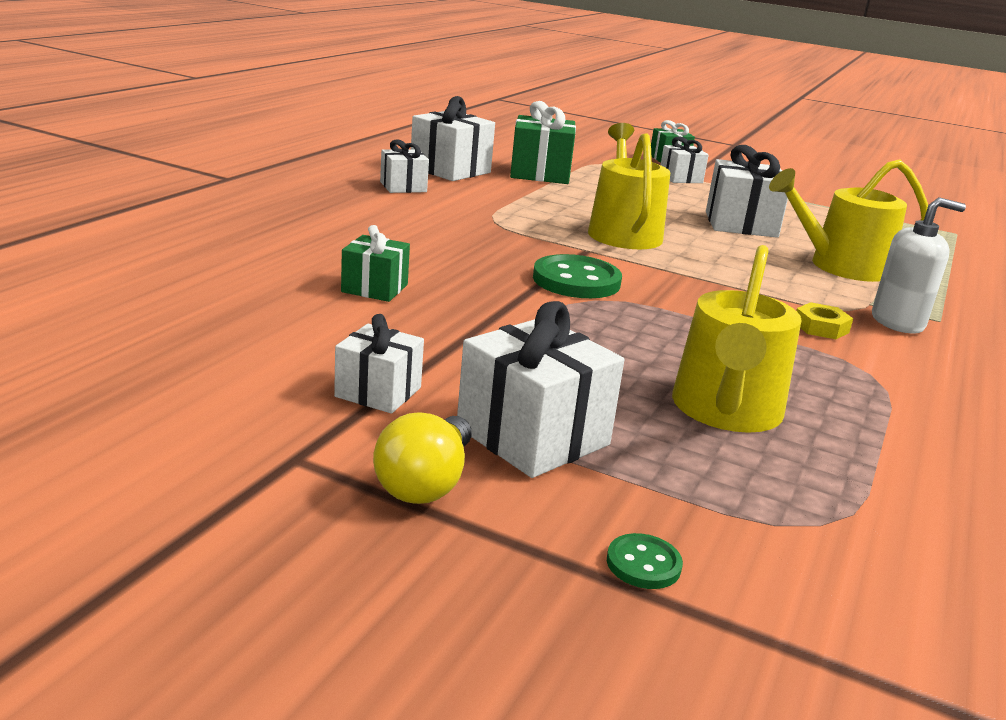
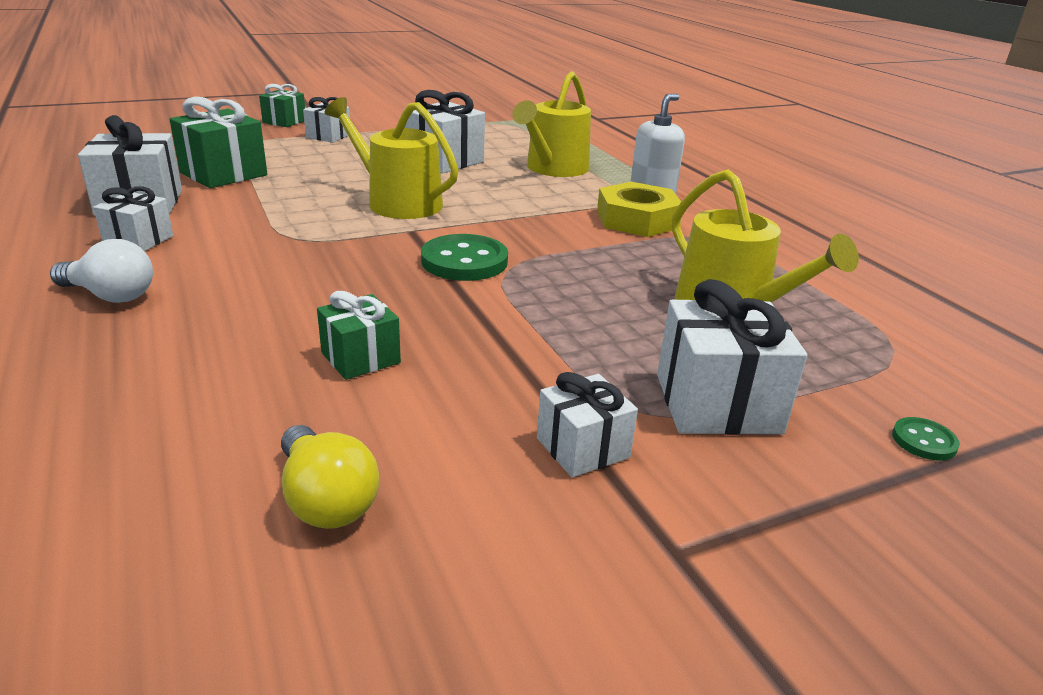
camera: 50 degrees left, 5 degrees up
(328, 204) = (110, 295): none -> white light bulb
(426, 483) = (764, 491): yellow light bulb -> yellow light bulb (326, 500)
(821, 327) = (637, 220): yellow nut -> yellow nut, size x1.96

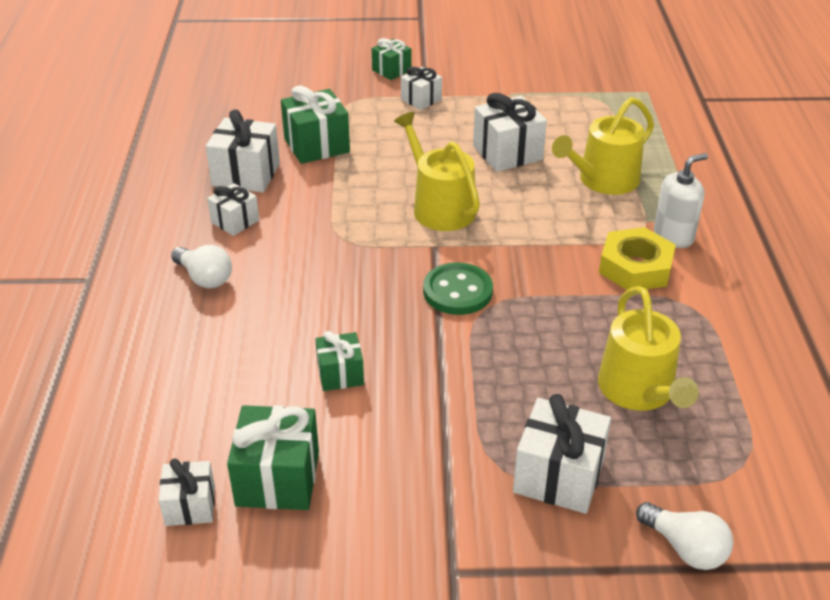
camera: 25 degrees right, 10 degrees up
(326, 500) = (278, 478): yellow light bulb -> green gift
(582, 448) = (443, 485): white gift -> white gift (190, 506)
(924, 441) = (685, 548): green button -> white light bulb

